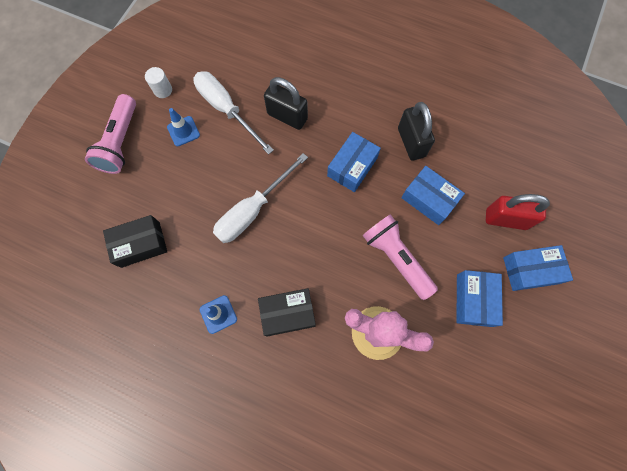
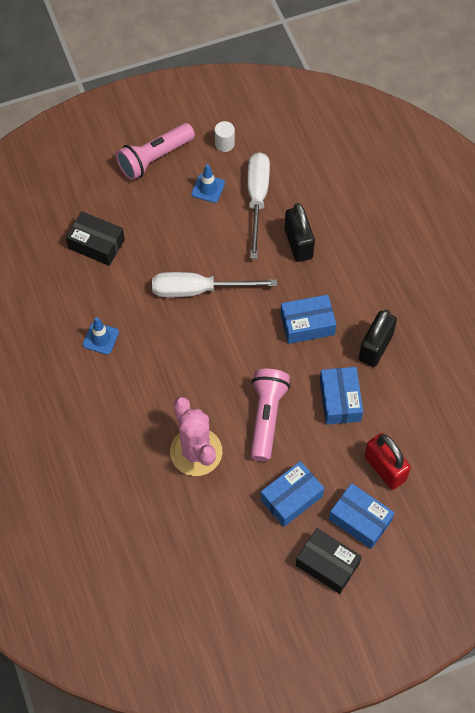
camera: 45 degrees right, 10 degrees down
(287, 313) = (148, 381): black box -> black box (327, 564)

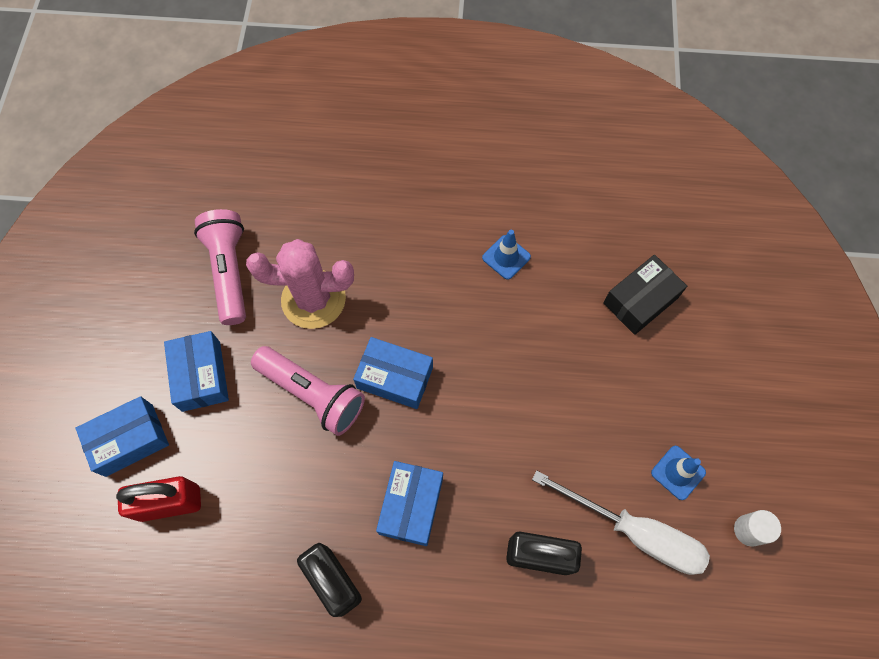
camera: 115 degrees right, 5 degrees up
(154, 158) = (753, 422): pink flashlight -> pink flashlight (229, 271)
(198, 290) = (523, 392): white screwdriver -> none
(327, 564) = (105, 378): black box -> none
(340, 400) = (286, 494): blue box -> blue box (395, 378)

